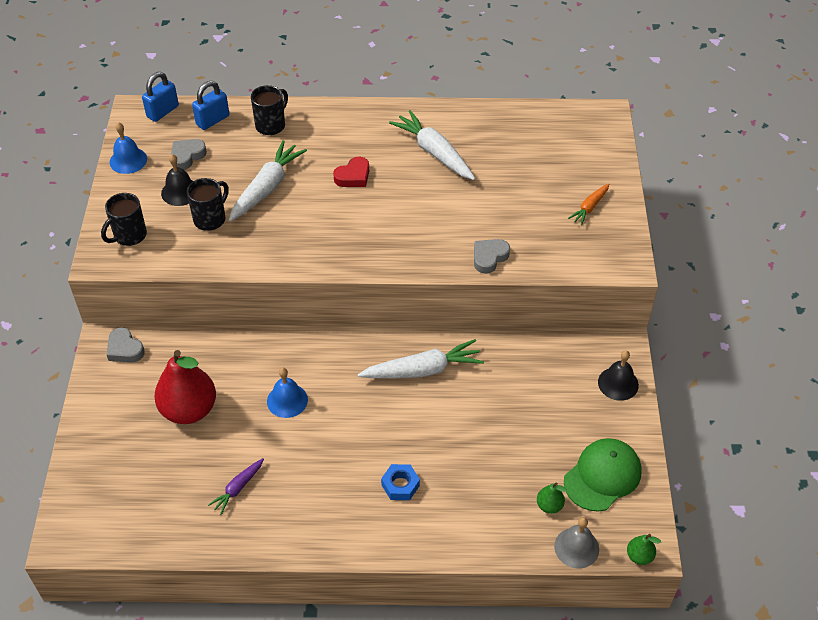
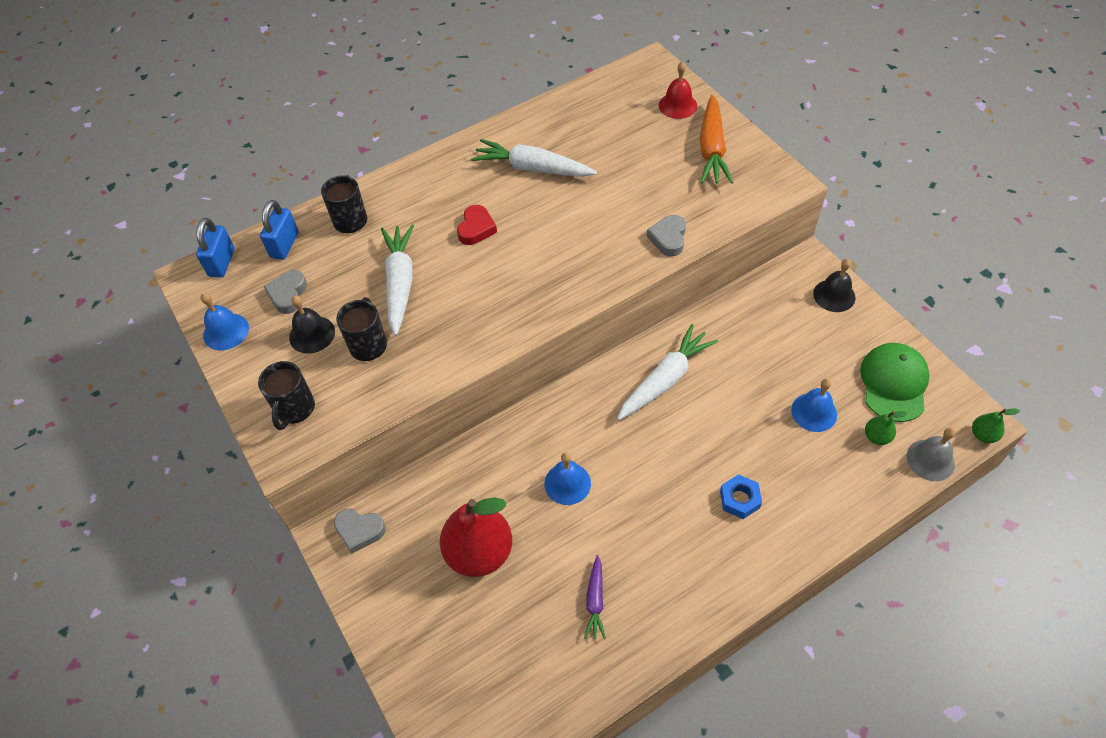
camera: 30 degrees left, 5 degrees up
(516, 459) = (814, 412): none -> blue bell
(589, 207) = (711, 149): orange carrot -> orange carrot, size x1.85
(594, 159) = (677, 105): none -> red bell

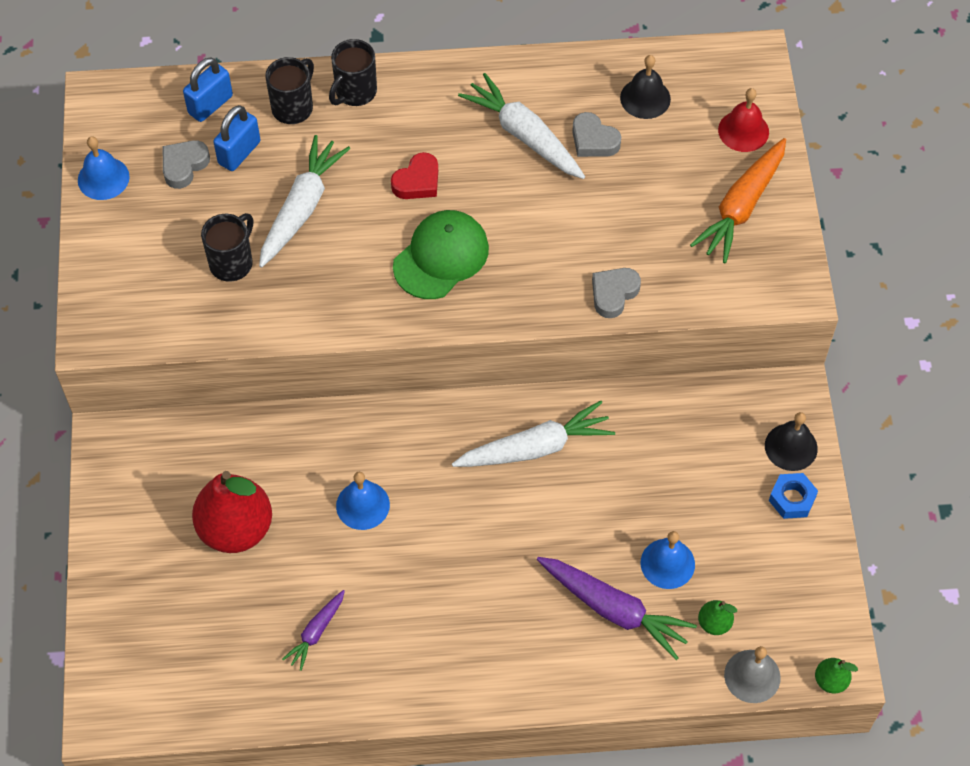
camera: 25 degrees right, 5 degrees up
(222, 262) = (138, 95): blue padlock -> blue padlock (239, 153)
(295, 409) = (125, 297): black mug -> black mug (354, 92)
(312, 334) = (184, 223): black bell -> black bell (645, 98)
(359, 531) = (136, 448): grey heart -> grey heart (593, 140)
(739, 499) = (523, 611): blue nut -> blue nut (792, 499)
(802, 464) = (614, 609): none -> purple carrot
(894, 383) = (778, 577): green cap -> green cap (441, 257)

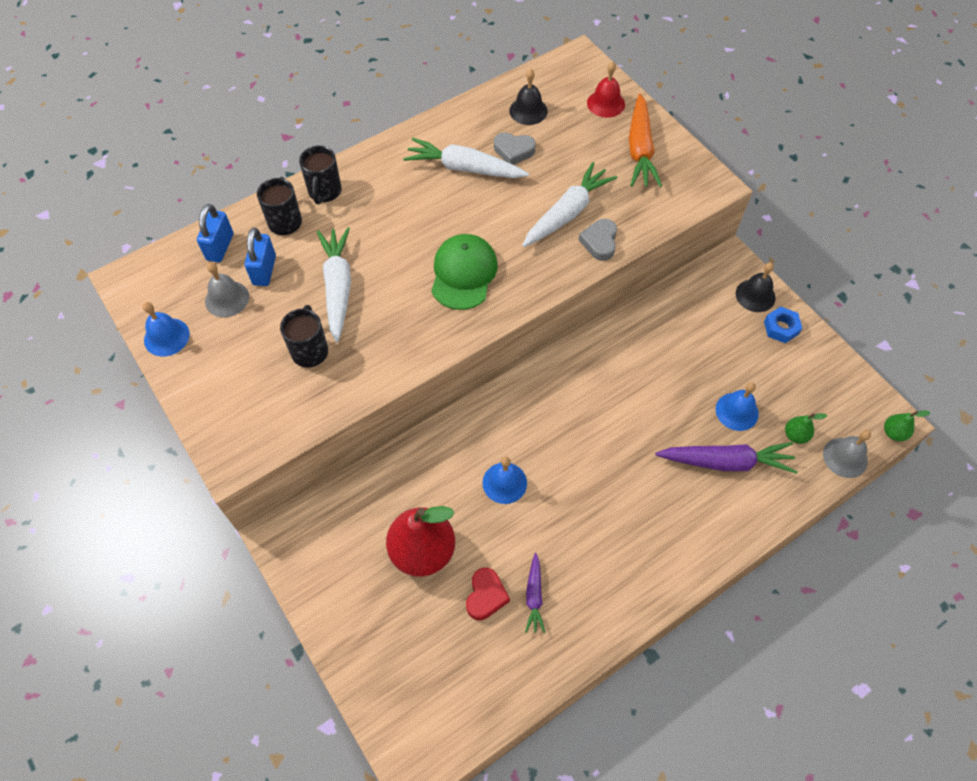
camera: 30 degrees left, 0 degrees up
(184, 166) = (227, 299): grey heart -> grey bell
(417, 181) = (411, 231): red heart -> red heart (486, 596)
(535, 447) = (595, 379): white carrot -> white carrot (567, 213)

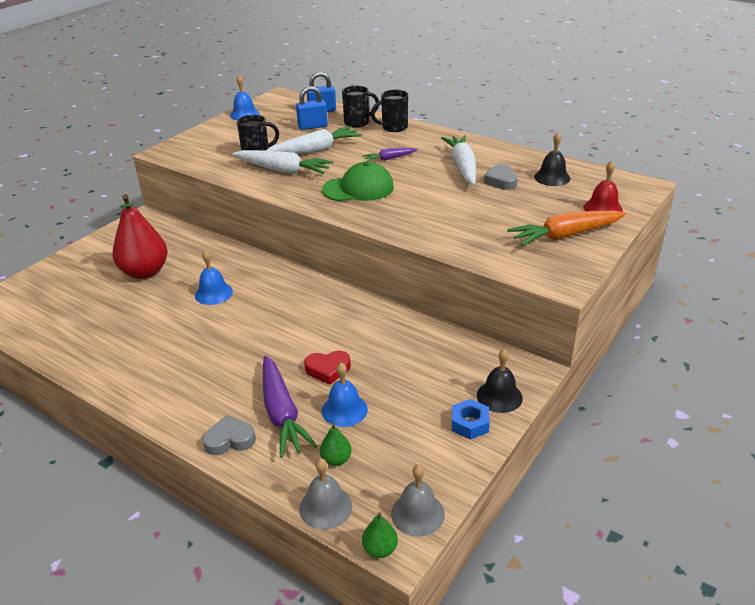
camera: 70 degrees right, 25 degrees down
(227, 299) = (283, 122): grey bell -> grey bell (417, 513)
(486, 596) = (113, 307): red heart -> red heart (328, 369)
(534, 596) = (117, 330): purple carrot -> purple carrot (389, 158)
(567, 213) = (456, 216): white carrot -> white carrot (283, 170)
(599, 242) = (437, 237): grey heart -> grey heart (230, 440)

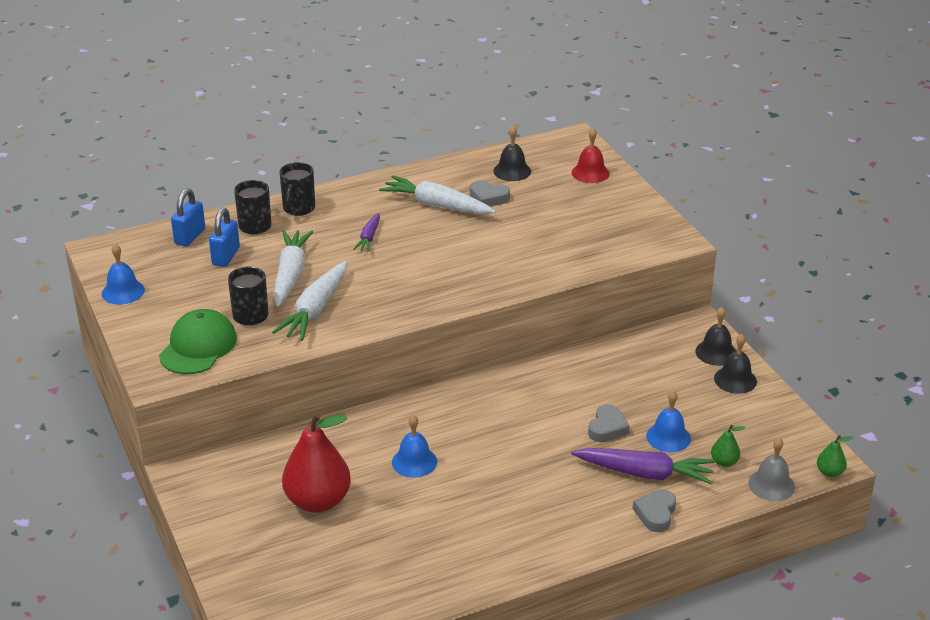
camera: 60 degrees left, 0 degrees up
(283, 170) = (315, 310): white carrot -> white carrot turned 150 degrees clockwise
(328, 369) = (607, 428): red heart -> grey heart
(358, 188) = (412, 278): green cap -> green cap (198, 347)
(417, 513) = (808, 442): grey bell -> none
(470, 423) = (735, 380): blue nut -> black bell
(565, 235) = (613, 209): orange carrot -> none

